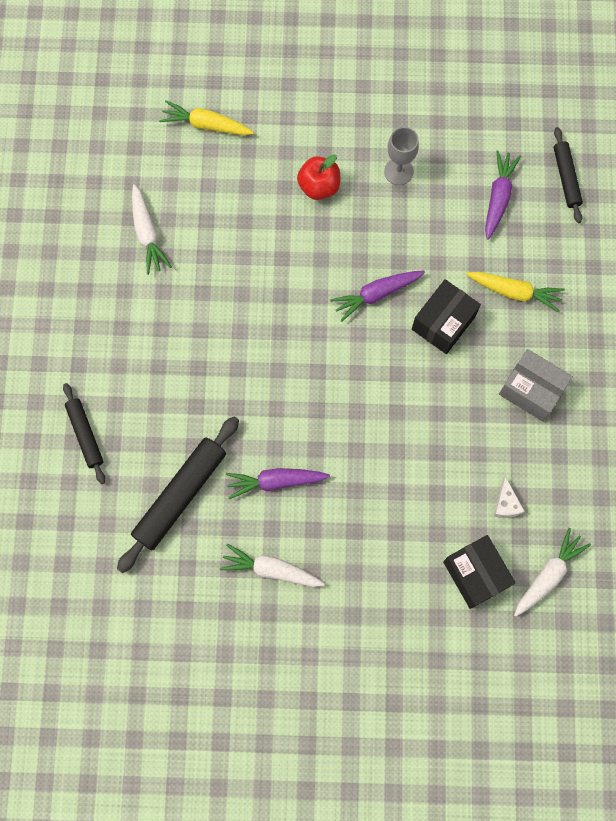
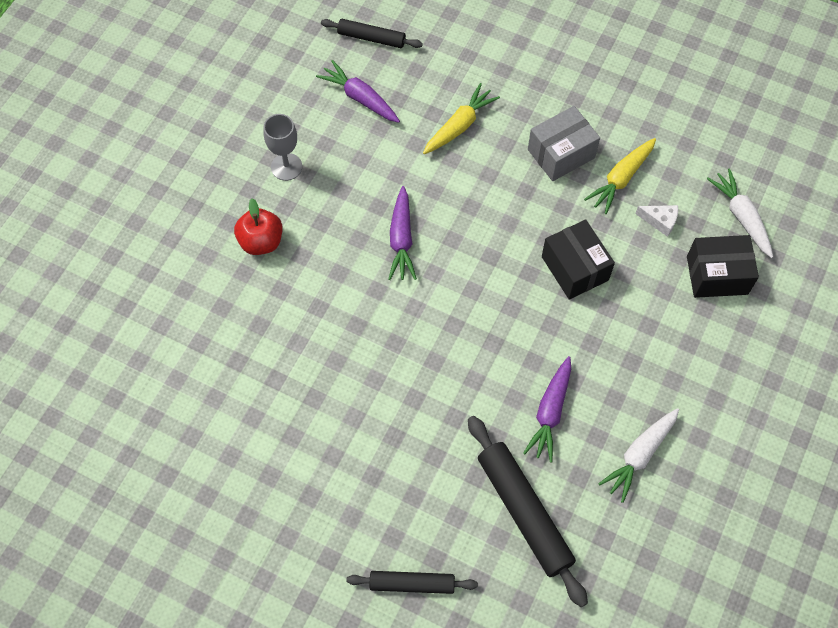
camera: 65 degrees left, 10 degrees down
(147, 234) = (219, 425): white carrot -> none
(206, 125) = (132, 317): yellow carrot -> yellow carrot (621, 179)
(443, 323) = (459, 196): black box -> black box (574, 268)

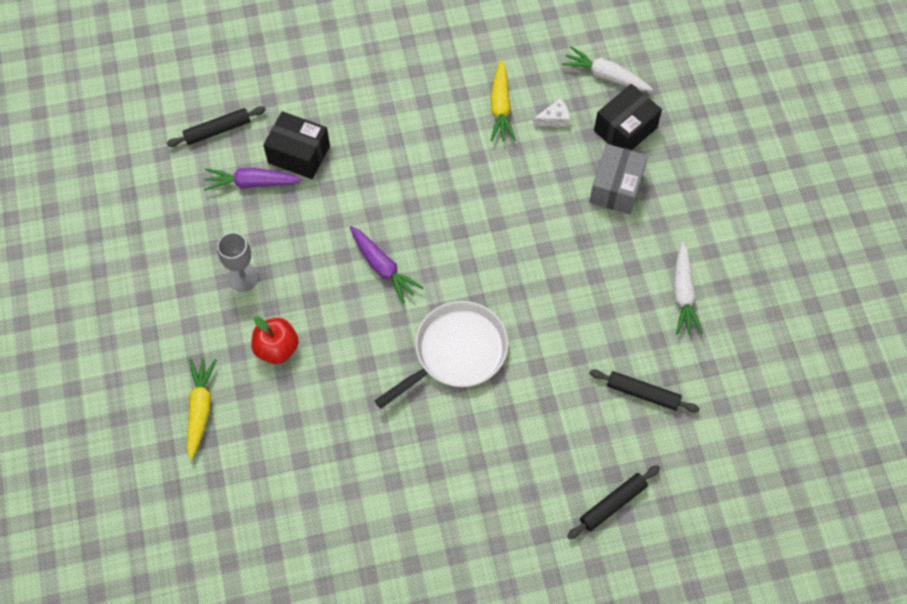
camera: 40 degrees left, 0 degrees up
(398, 353) = (456, 352): none -> white pan
(459, 126) = (348, 151): yellow carrot -> yellow carrot (200, 409)
(524, 512) = (642, 393): black rolling pin -> black rolling pin, size x0.59
(550, 412) = (599, 311): purple carrot -> none
(561, 153) = (442, 119): grey box -> grey box (616, 188)
(574, 268) = (525, 196): black box -> black box (299, 154)

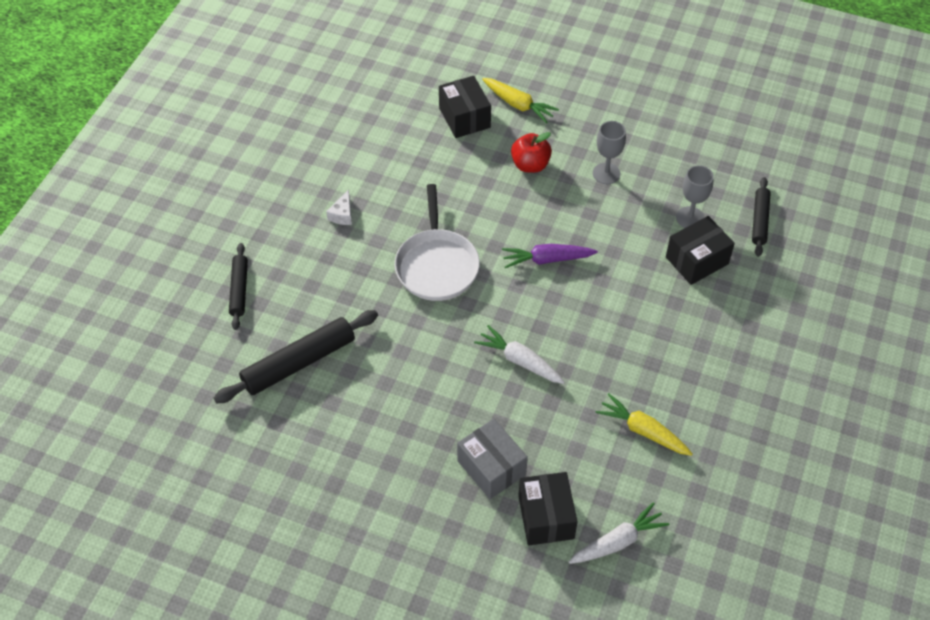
camera: 125 degrees right, 10 degrees down
(252, 183) = (690, 218): purple carrot -> grey goblet
(253, 448) = (464, 118): none -> black box
(554, 119) = (600, 466): white cheese -> white cheese (342, 214)
(642, 393) = (299, 362): black rolling pin -> black rolling pin, size x1.70
(683, 294) = (353, 449): white carrot -> white carrot (519, 361)

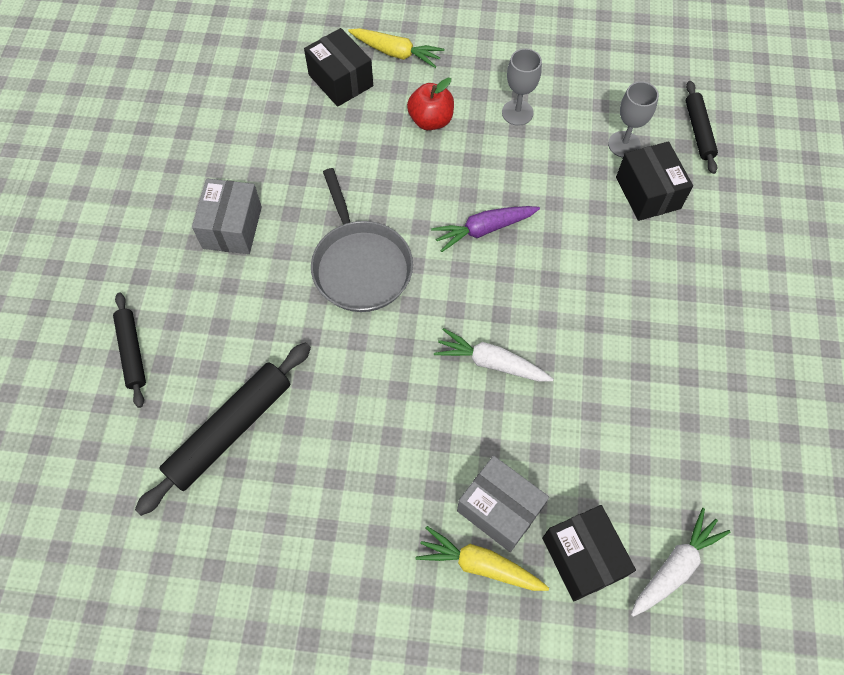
camera: 15 degrees left, 10 degrees up
(342, 214) = (232, 227): white cheese -> grey box
(437, 265) = (361, 266): white pan -> grey pan
(643, 431) = (657, 415): yellow carrot -> yellow carrot (479, 564)
(697, 260) = (648, 193): black box -> black box turned 60 degrees counterclockwise

